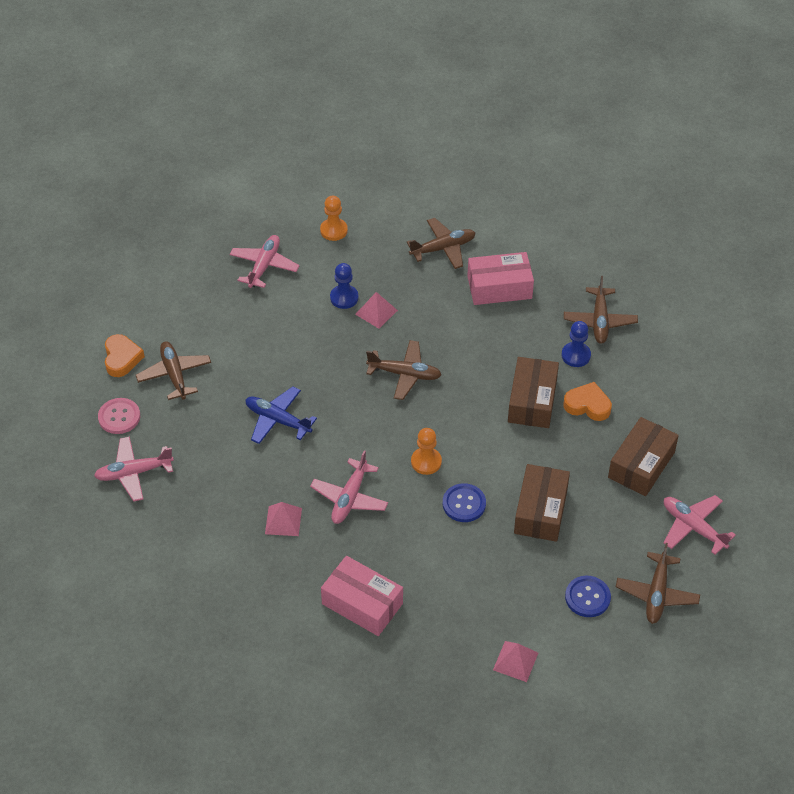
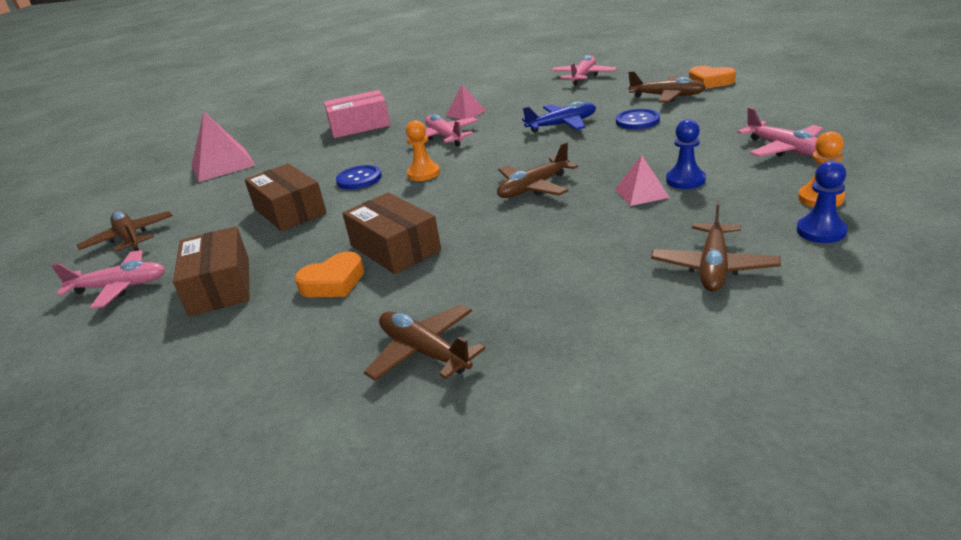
camera: 135 degrees right, 20 degrees down
(119, 417) = (644, 76): pink button -> none
(499, 287) = (588, 287): pink box -> none
(515, 661) = (222, 165): pink pyramid -> pink pyramid, size x1.78
(576, 355) = (404, 304): blue pawn -> blue pawn (821, 231)
(587, 597) = (195, 206): blue button -> blue button (637, 121)

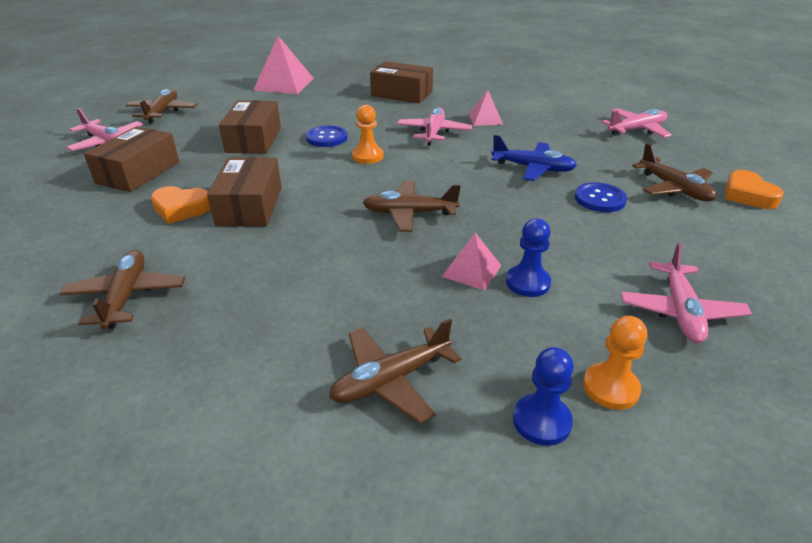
camera: 35 degrees right, 5 degrees up
(360, 126) = (402, 94): pink box -> brown box

